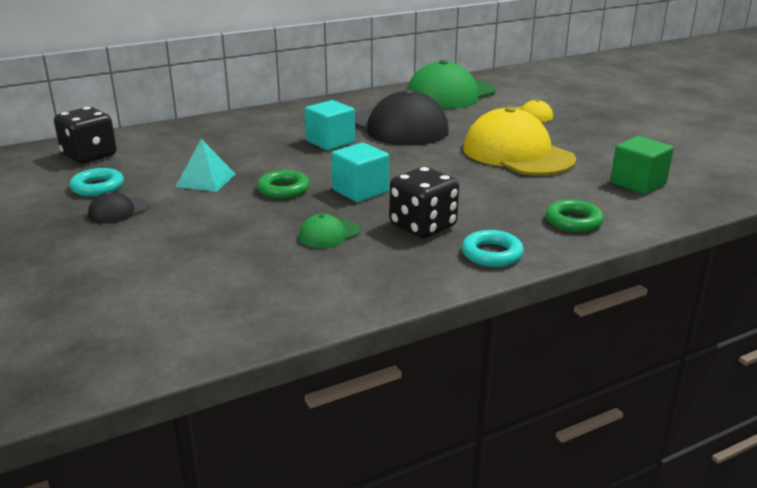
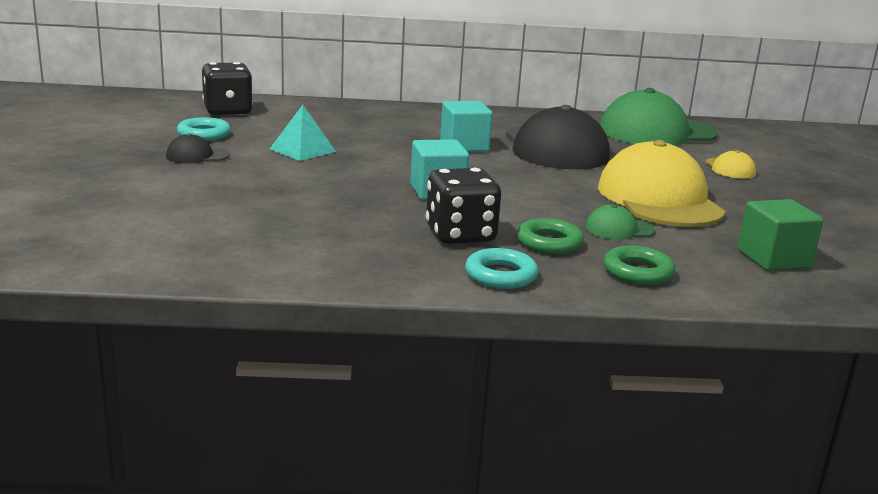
camera: 25 degrees right, 5 degrees down
(283, 189) = (364, 173): green ring -> green ring (549, 242)
(329, 234) = (357, 217): green cap -> green cap (619, 229)

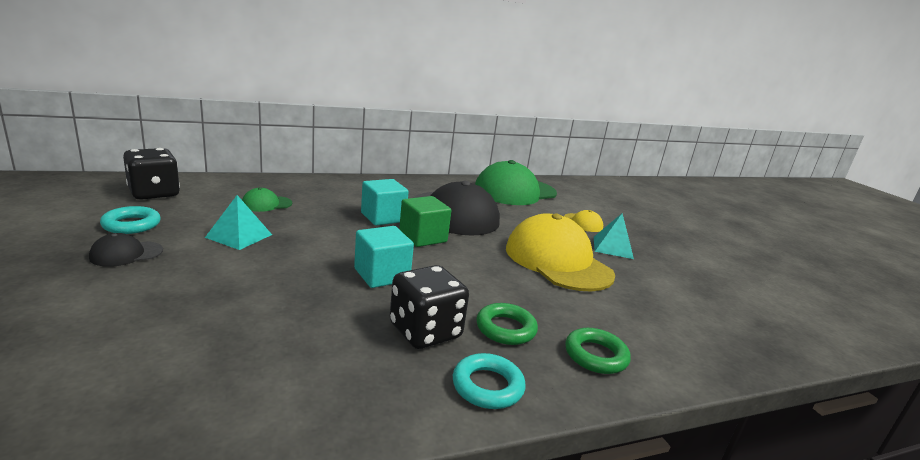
camera: 20 degrees left, 0 degrees up
(619, 229) = (549, 301): green cap -> green cap (266, 204)
(750, 194) = (612, 247): none -> turquoise pyramid
(773, 259) = (676, 318): green cube -> green cube (423, 237)

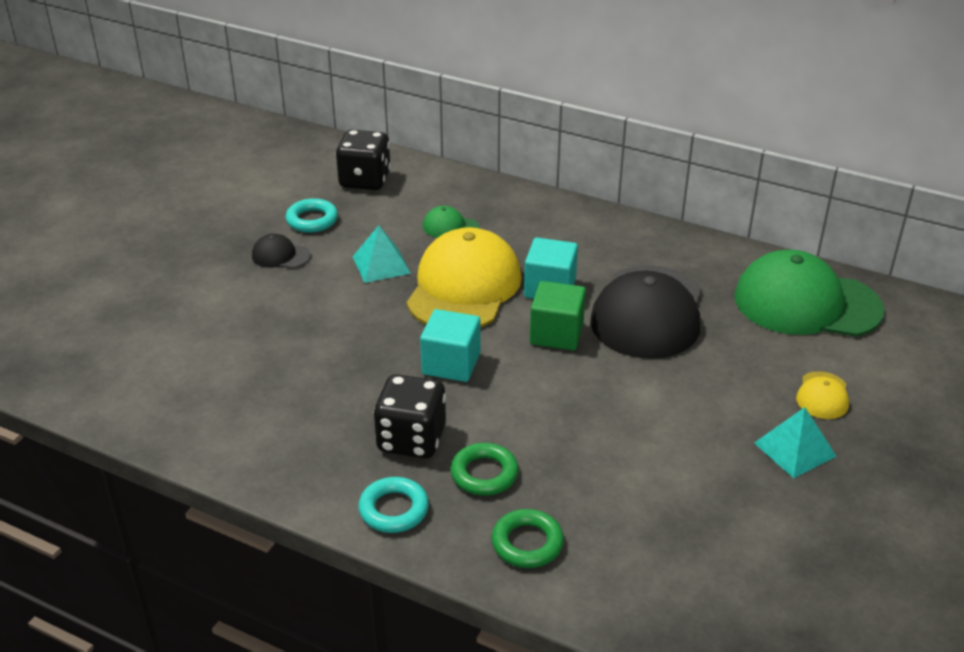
camera: 50 degrees right, 15 degrees up
(557, 261) = (673, 432): yellow cap -> yellow cap (464, 287)

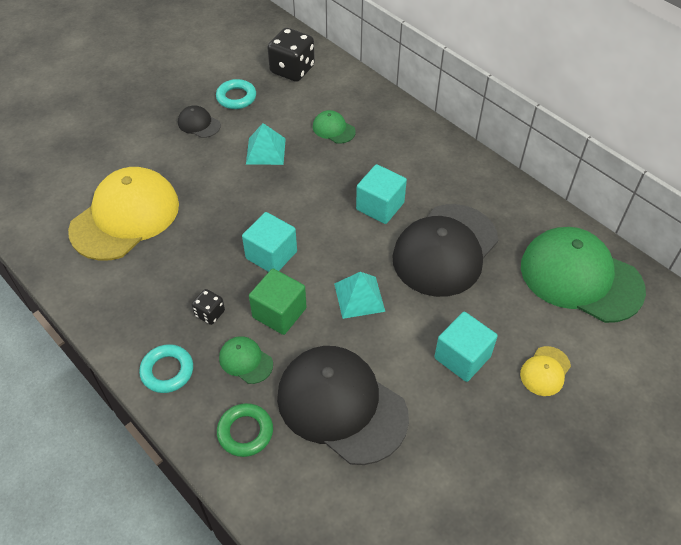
camera: 20 degrees right, 15 degrees up
(411, 439) = (210, 313): black dice -> black dice, size x0.51
(464, 287) = (316, 188): yellow cap -> yellow cap (125, 217)
(484, 474) = (245, 361): green ring -> green cap
(556, 334) = (363, 250): green cube -> green cube (279, 313)
(623, 486) = (341, 405): none -> black cap
(728, 406) = (462, 357): none -> turquoise cube
(794, 449) = (494, 415): turquoise pyramid -> turquoise pyramid (359, 297)

